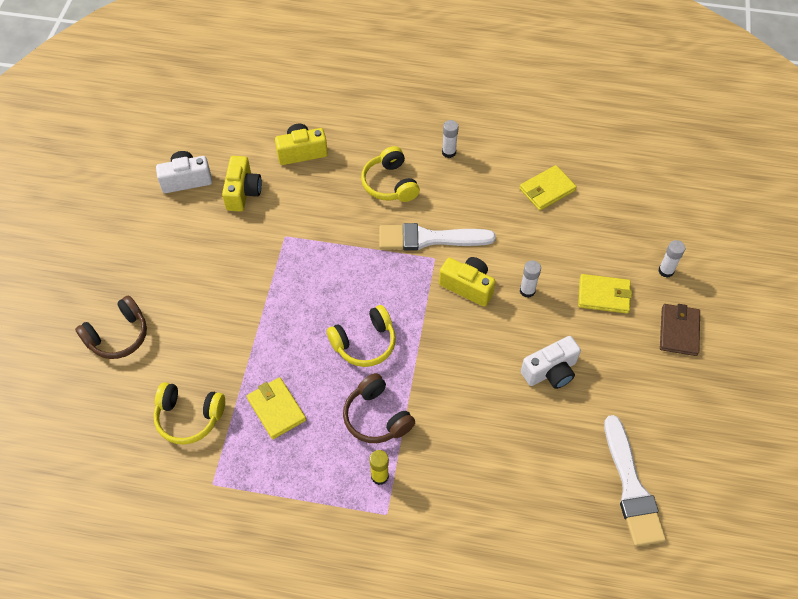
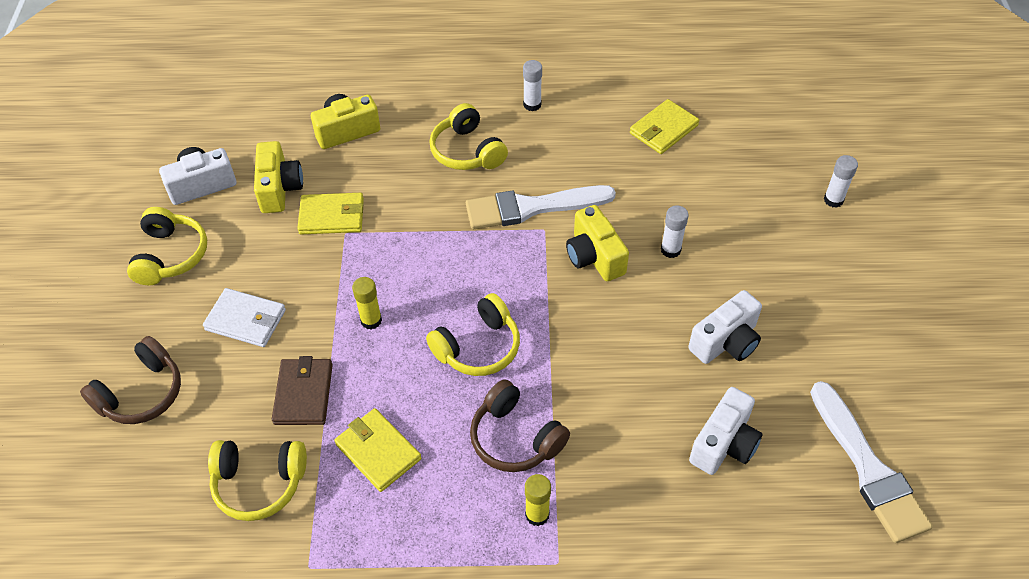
camera: 10 degrees left, 5 degrees down
(155, 233) = (170, 255): none -> yellow headphones
(200, 293) = (246, 320): none -> white wallet
(290, 309) = (371, 320): none -> yellow glue stick
(467, 286) = (594, 256): yellow camera -> yellow camera turned 135 degrees counterclockwise
(528, 449) = (724, 444): none -> white camera
(604, 295) = (766, 240): yellow wallet -> yellow wallet (332, 216)
(679, 331) = (870, 267): brown wallet -> brown wallet (304, 394)

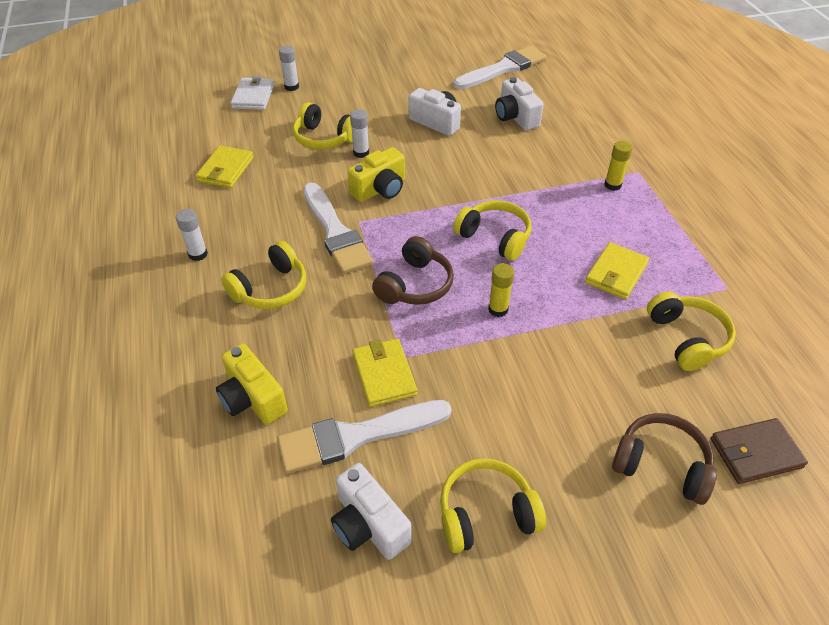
camera: 105 degrees left, 5 degrees down
(246, 320) = (539, 405): white wallet -> white wallet (253, 96)
(279, 188) = (356, 436): yellow camera -> white brush
(304, 394) = (592, 334): brown wallet -> brown wallet (755, 453)
(515, 438) = (562, 204): brown headphones -> brown headphones (415, 285)
(663, 129) = (225, 169): yellow wallet -> yellow wallet turned 75 degrees clockwise
(708, 219) = (324, 138): none -> yellow headphones
(724, 444) = (515, 117): white camera -> white camera turned 135 degrees counterclockwise

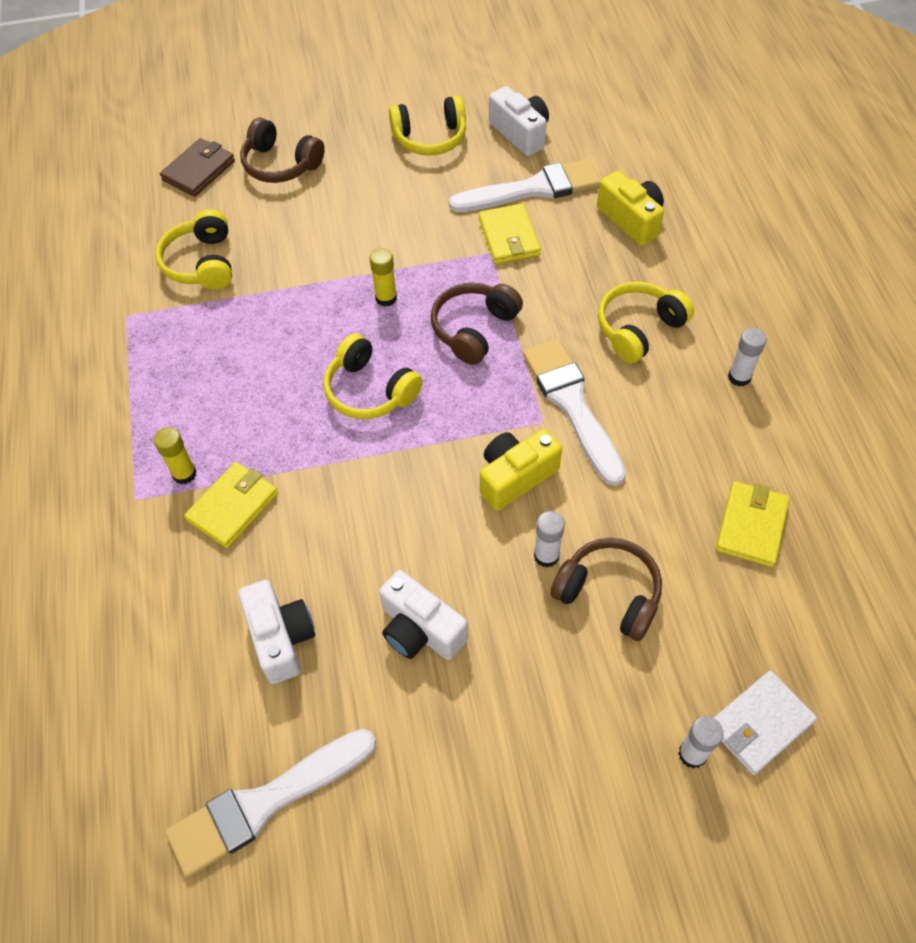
camera: 175 degrees left, 10 degrees up
(253, 96) = (759, 724): white wallet -> white wallet turned 45 degrees clockwise
(324, 138) = (609, 594): yellow headphones -> brown headphones
(616, 273) = (241, 337): yellow wallet -> yellow wallet (233, 507)
(755, 453) = (199, 170): brown wallet -> brown wallet turned 45 degrees counterclockwise

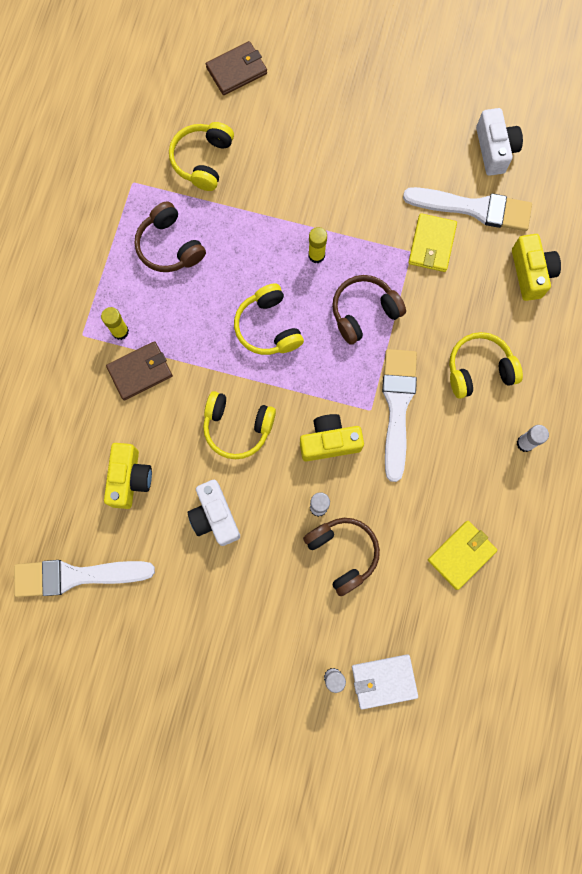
camera: 25 degrees right, 20 degrees up
(233, 507) = (140, 372): yellow wallet -> brown wallet
(281, 164) = (299, 93): brown headphones -> brown headphones (170, 246)
(281, 638) = (129, 478): white camera -> yellow camera
(430, 138) = (423, 121): yellow headphones -> yellow headphones (237, 427)

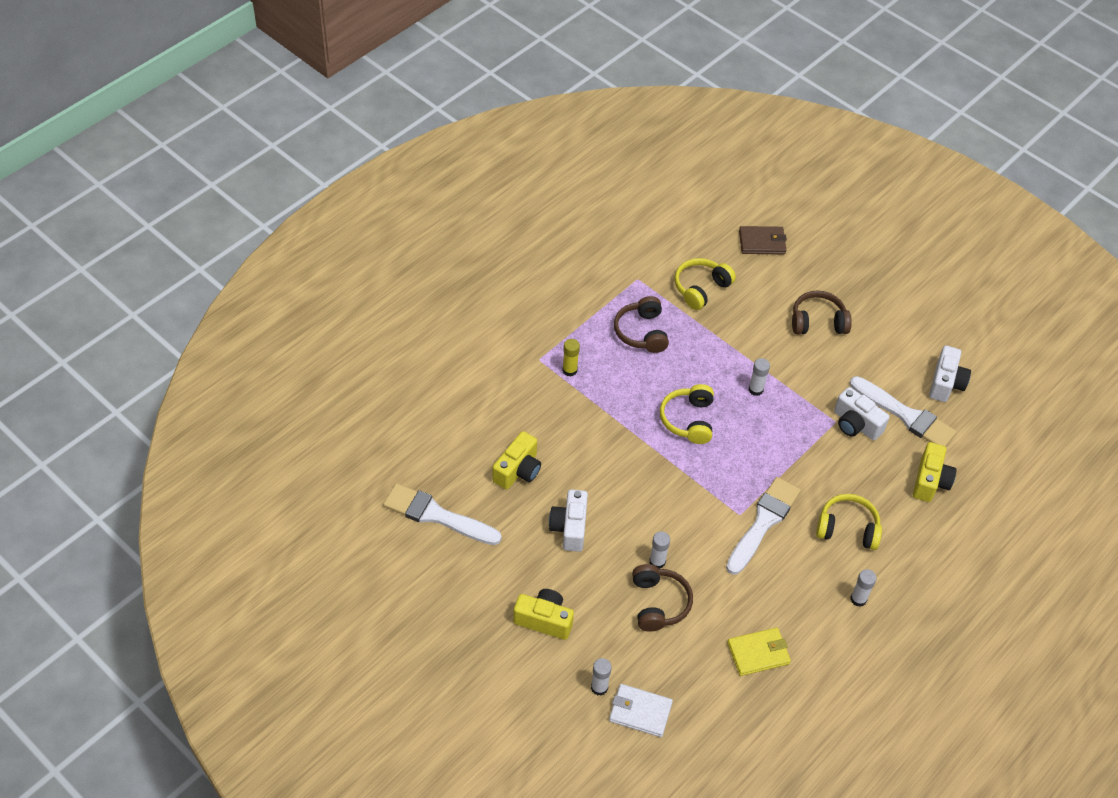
camera: 25 degrees right, 25 degrees down
(140, 372) = (569, 403): brown wallet -> none
(237, 427) = (624, 476): yellow headphones -> none
(316, 255) = (755, 389): yellow glue stick -> white glue stick
(329, 442) = (693, 520): yellow camera -> yellow camera (544, 620)
(364, 312) = (773, 445): brown headphones -> brown headphones (818, 322)
(431, 244) = (856, 424): yellow wallet -> white camera

